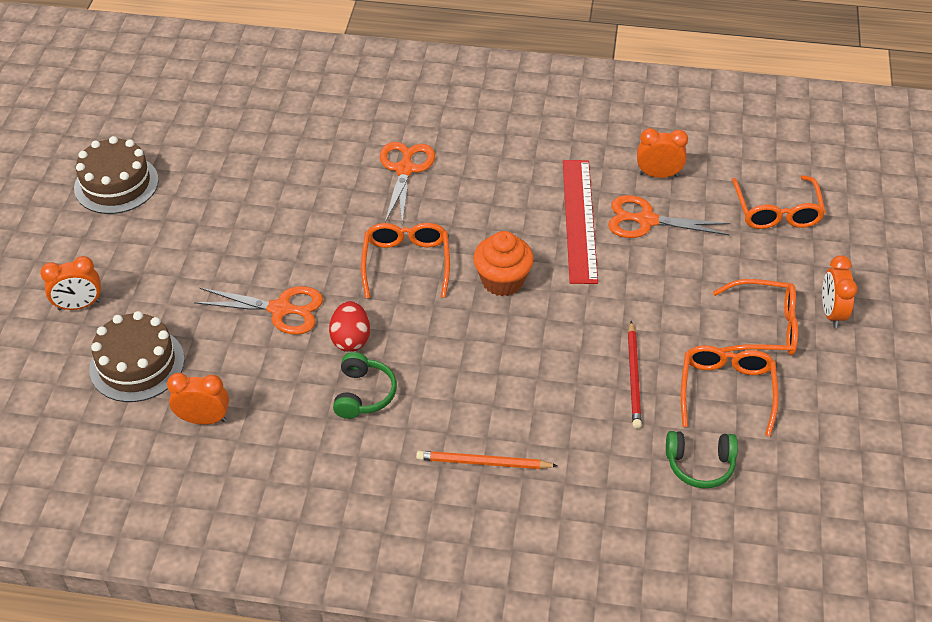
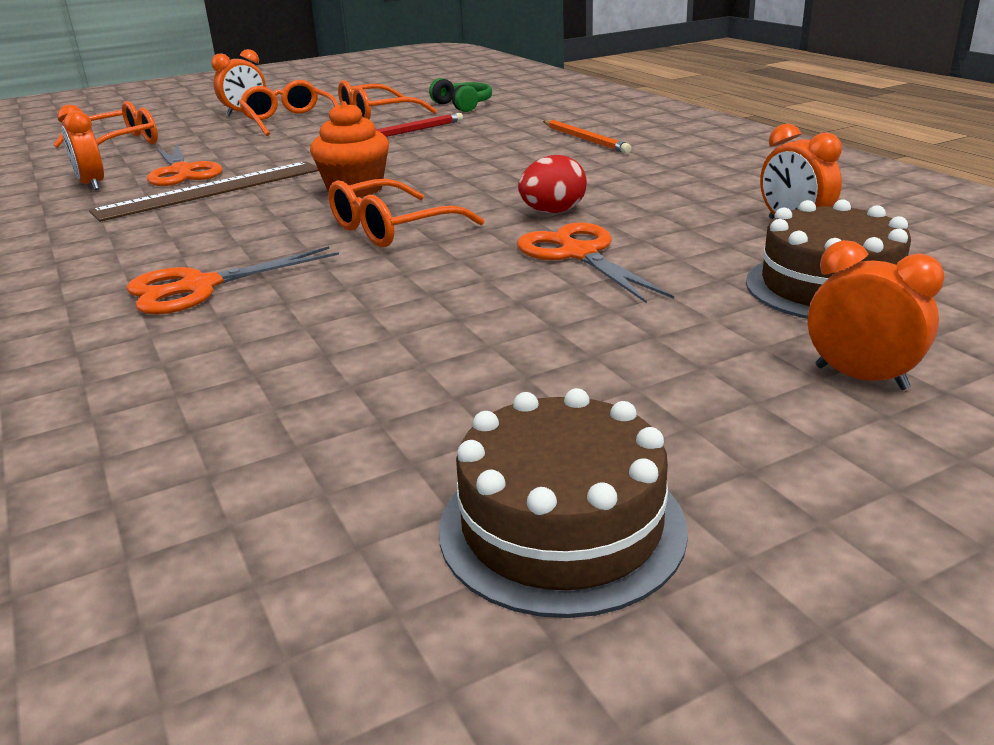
camera: 125 degrees left, 20 degrees down
(363, 394) = (607, 186): green headphones -> none
(579, 220) = (211, 190): red ruler -> brown ruler

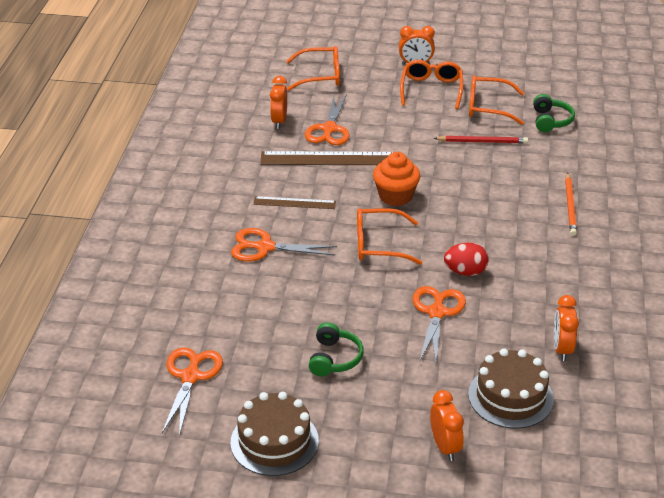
camera: 35 degrees right, 10 degrees up
(201, 235) = (294, 203): none -> brown ruler
(222, 509) = (190, 376): none -> orange scissors
(500, 356) = (334, 358): none -> green headphones

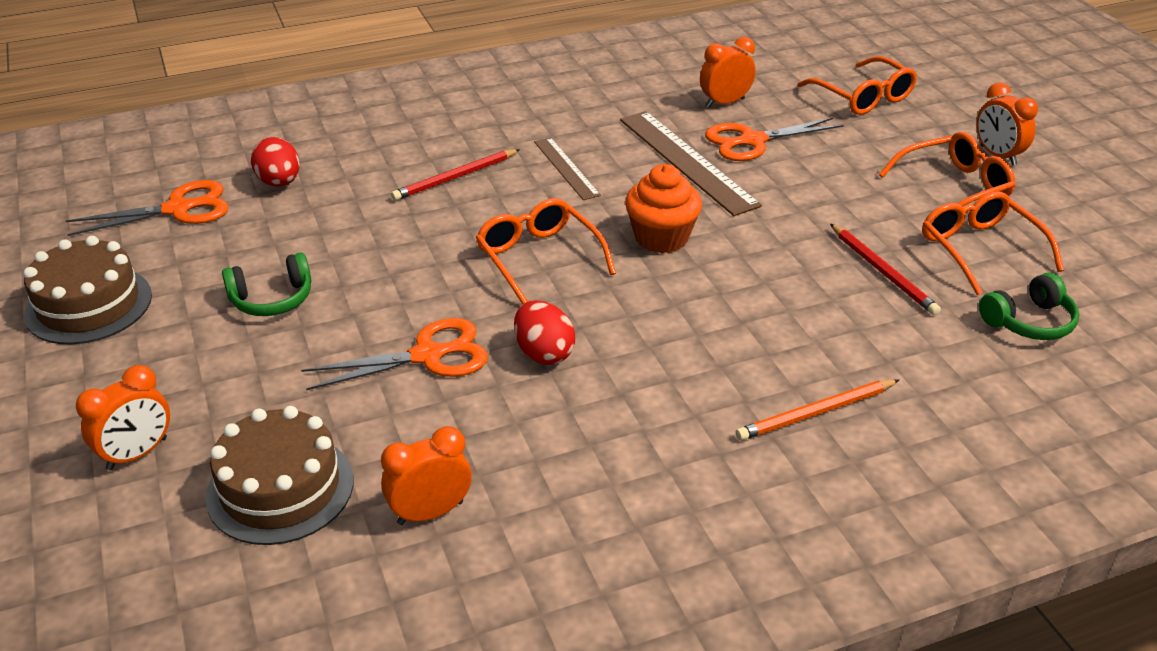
camera: 60 degrees right, 0 degrees up
(200, 322) = (279, 183): none -> red egg
(265, 247) = (456, 177): orange scissors -> red pencil

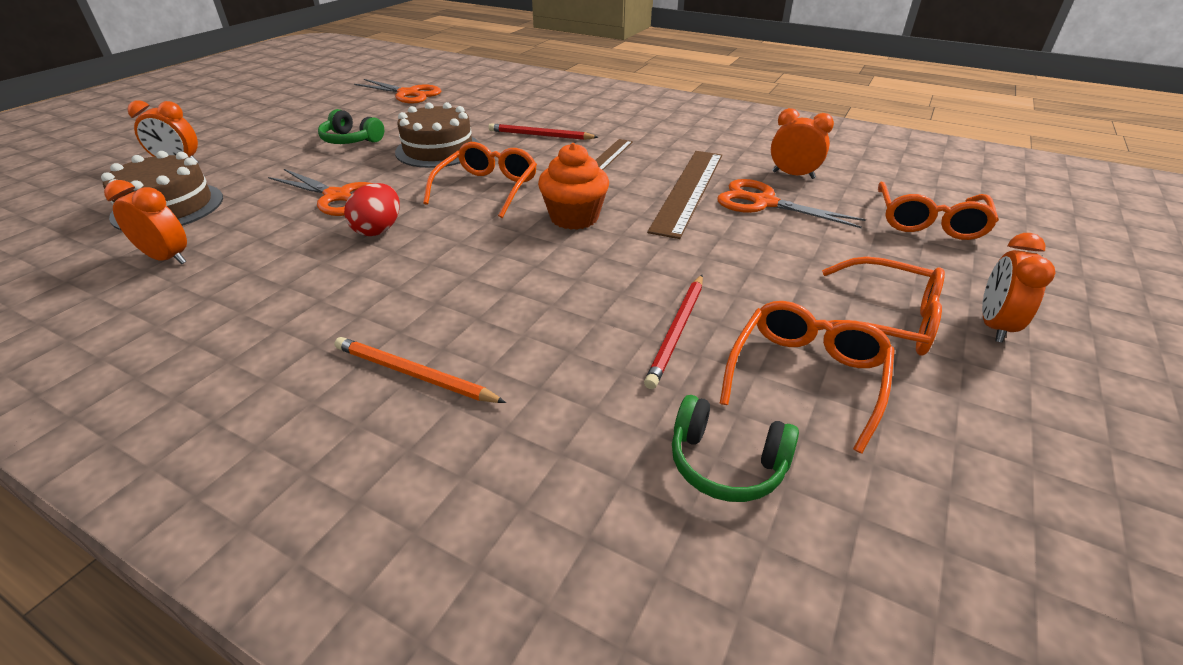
camera: 50 degrees right, 0 degrees up
(89, 305) = (301, 109): brown cake -> brown cake (438, 150)
(279, 183) = (465, 102): red egg -> none

